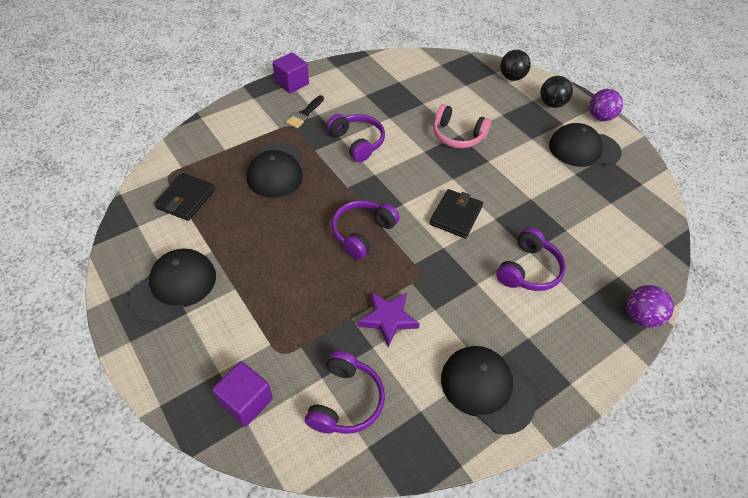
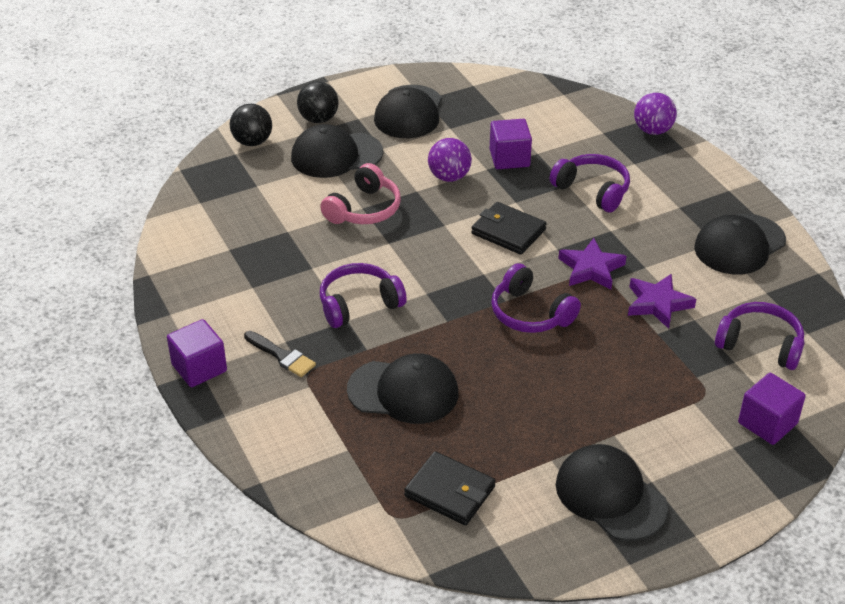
camera: 80 degrees left, 10 degrees down
(423, 270) = (591, 268): none -> purple star
(513, 116) = (336, 155): none -> black cap
(551, 212) = (509, 158): none -> purple cube
(600, 117) = (354, 87): purple ball -> purple ball (449, 177)

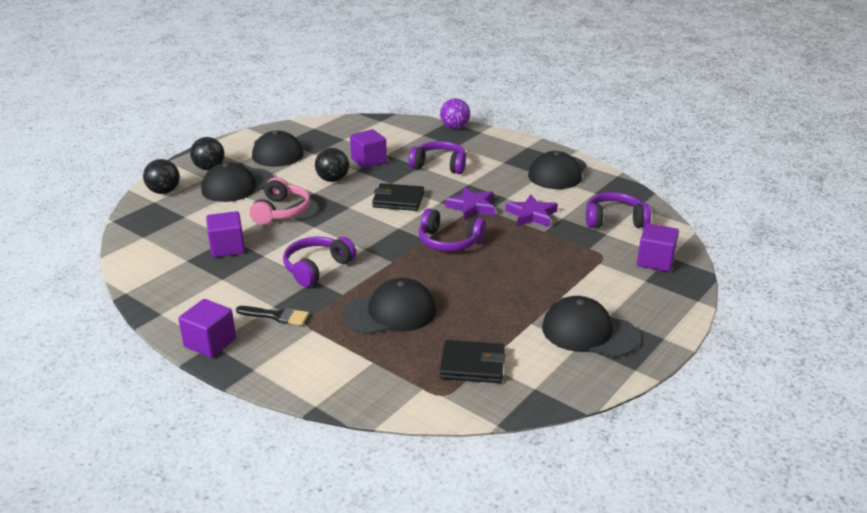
camera: 25 degrees left, 10 degrees down
(279, 245) = (227, 248): none -> purple cube
(449, 177) = (333, 180): purple ball -> black ball

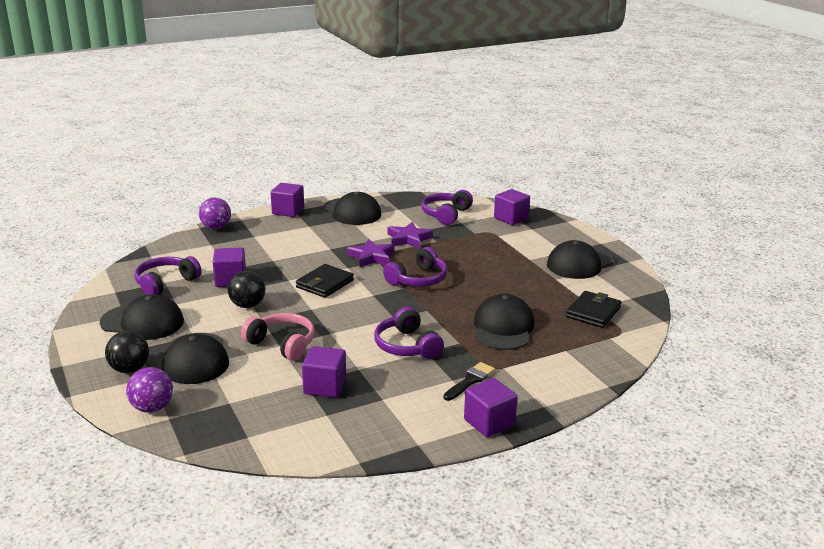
camera: 65 degrees left, 5 degrees down
(164, 192) = (152, 408): black ball -> purple ball
(439, 165) = (282, 252): purple headphones -> purple headphones (166, 283)
(522, 145) = (288, 211): none -> purple cube

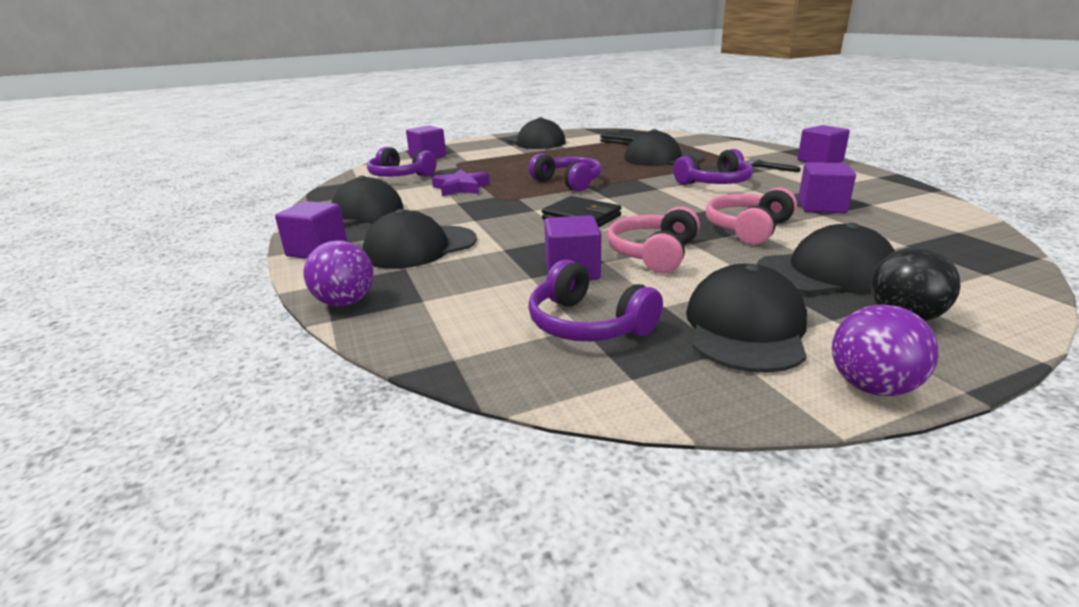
camera: 85 degrees left, 0 degrees up
(152, 408) = (979, 286): purple ball -> purple ball (872, 387)
(247, 305) = (653, 254): black ball -> pink headphones
(283, 237) = (420, 247): none -> black cap
(371, 257) = (507, 200): purple star -> none

